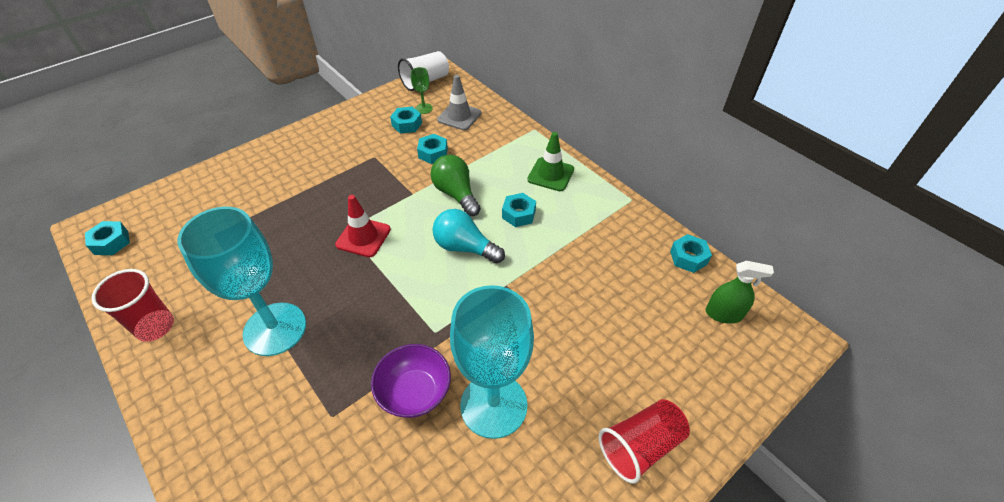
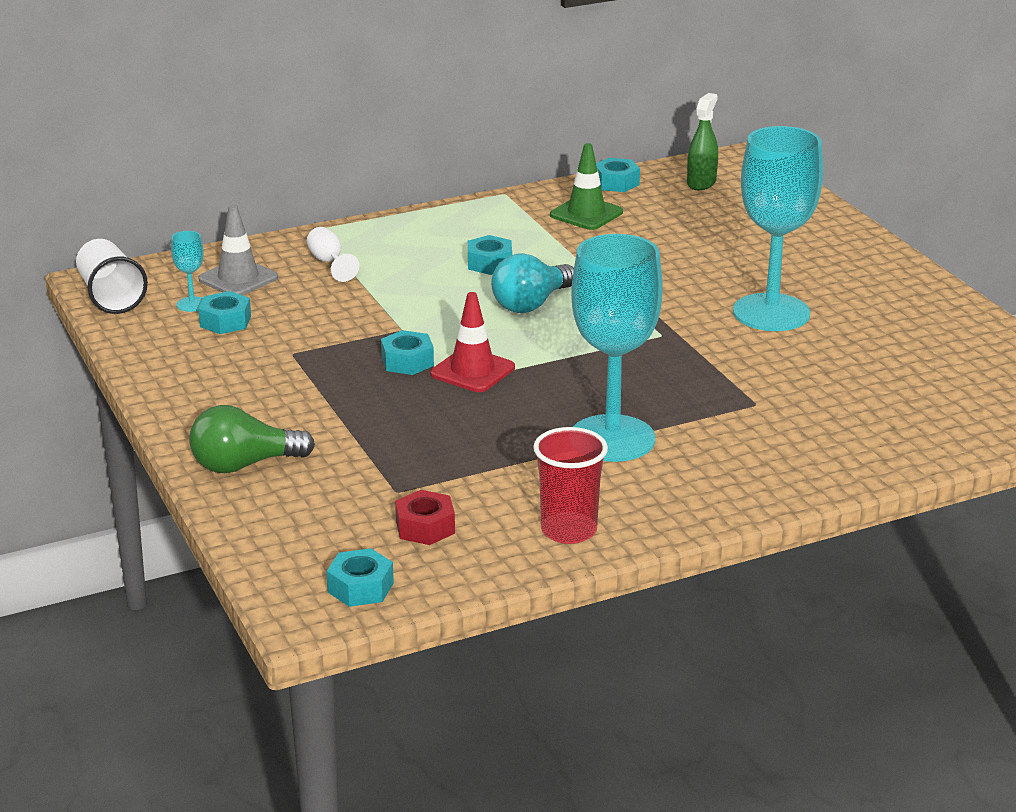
camera: 75 degrees left, 20 degrees down
(171, 255) = (425, 527): none -> red nut
(415, 392) = (741, 354): purple bowl -> none
(424, 108) = (192, 304): green goblet -> turquoise goblet
(433, 153) = (317, 307): turquoise nut -> turquoise nut (407, 361)
(456, 194) = (423, 299): green light bulb -> green light bulb (244, 465)
(492, 144) = (329, 263): none -> white goblet
(550, 174) = (424, 233): green traffic cone -> green traffic cone (586, 214)
(640, 446) = (837, 250): red cup -> none

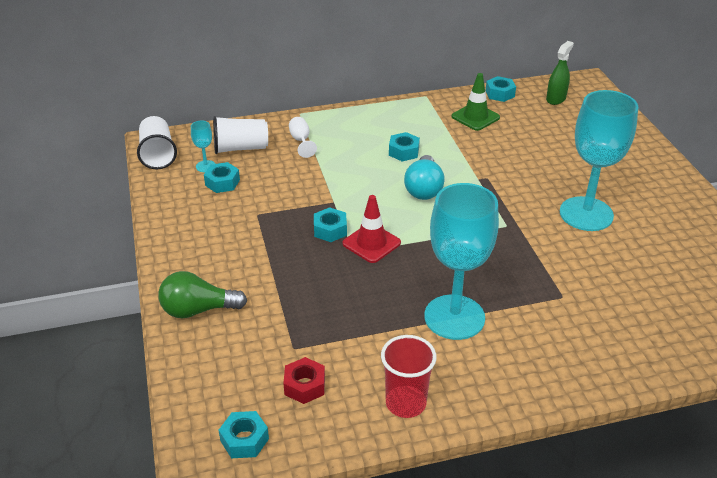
camera: 10 degrees right, 10 degrees up
(238, 278) = (240, 148): grey traffic cone -> white cup
(531, 304) = (423, 189): turquoise light bulb -> turquoise light bulb turned 45 degrees counterclockwise

